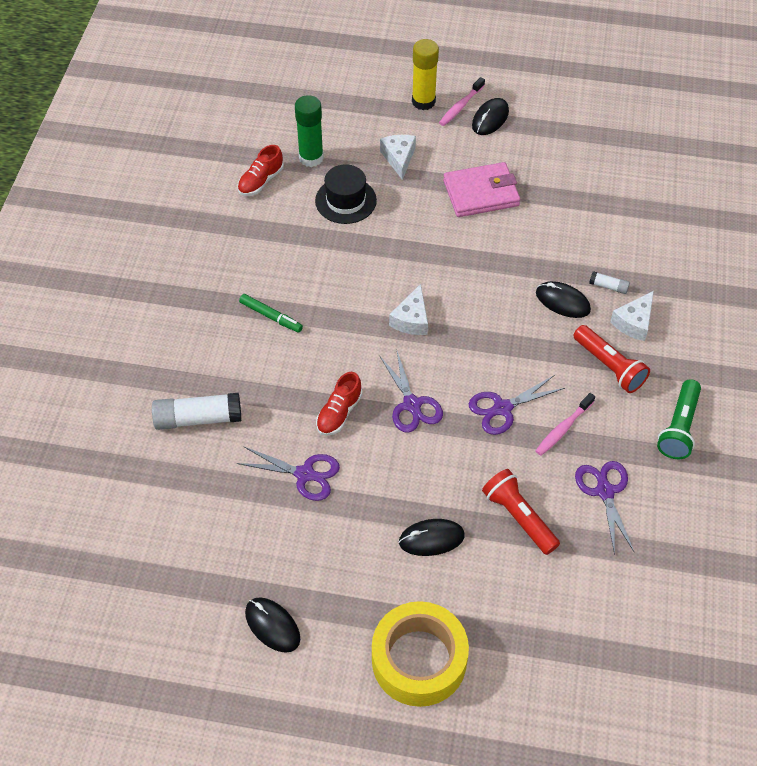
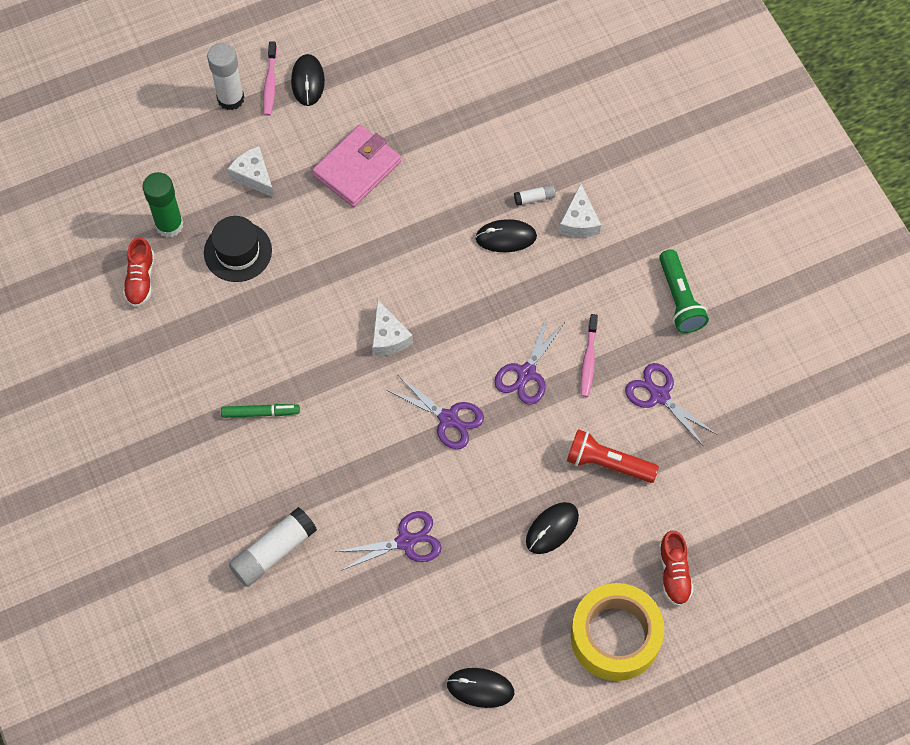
camera: 35 degrees left, 10 degrees up
(339, 413) = (392, 466): red shoe -> red shoe (674, 573)
(423, 102) = (230, 98): yellow glue stick -> white glue stick
(609, 366) = (587, 277): red flashlight -> none

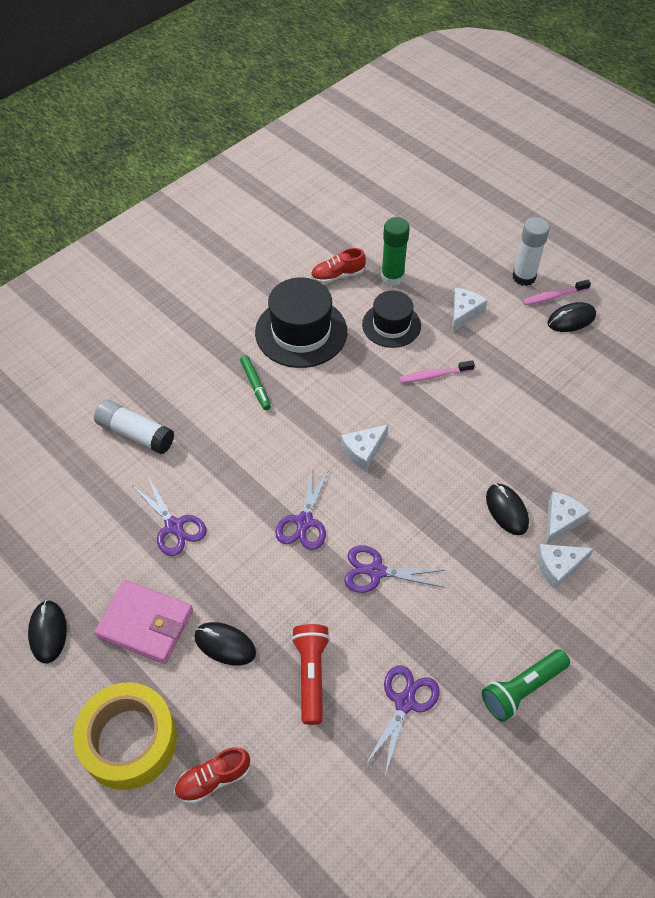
camera: 70 degrees right, 10 degrees down
(206, 344) = (301, 332): none -> black hat
(357, 168) = (511, 378): pink wallet -> pink wallet (145, 624)
(534, 198) = (560, 521): white glue stick -> white cheese
(588, 360) = (414, 622): pink toothbrush -> pink toothbrush (434, 375)

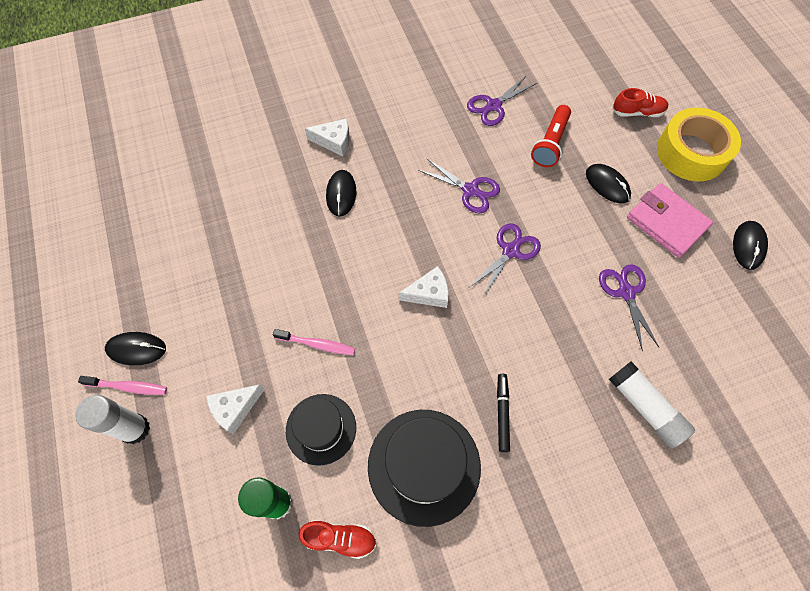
camera: 155 degrees left, 10 degrees up
(255, 385) = (502, 413): green marker -> black marker
(522, 689) = (412, 85): green flashlight -> none
(560, 521) = (306, 170): white cheese -> none

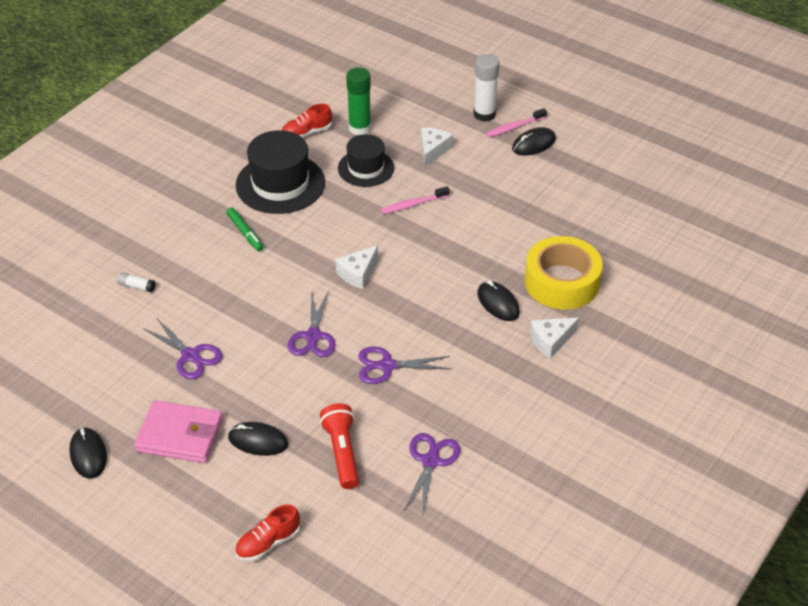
camera: 145 degrees right, 20 degrees down
(502, 413) = (245, 233): black marker -> green marker
(645, 407) = (137, 286): white glue stick -> white glue stick, size x0.48
(691, 152) = (184, 526): yellow tape -> yellow tape (562, 282)

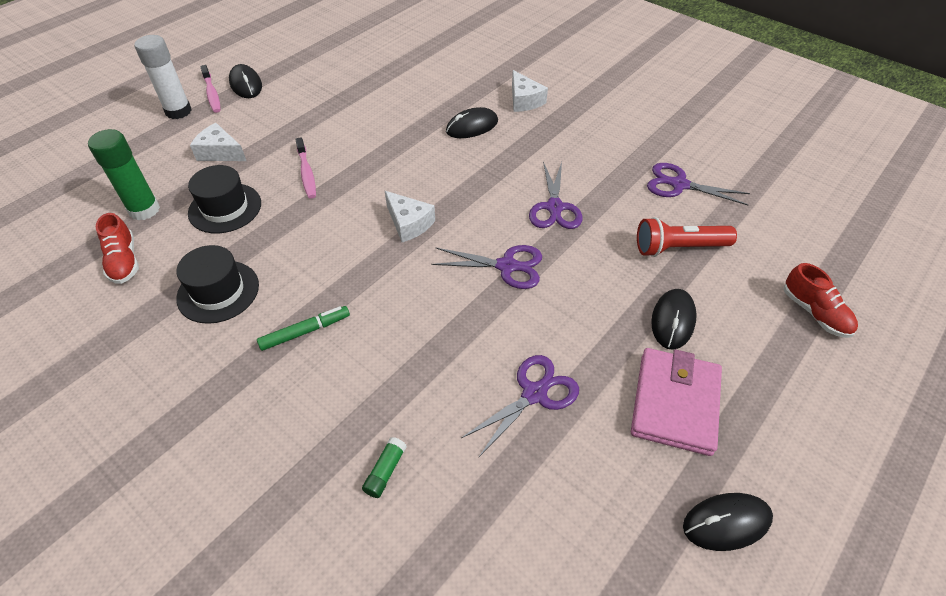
camera: 85 degrees left, 5 degrees up
(137, 286) = (385, 471): white glue stick -> green glue stick
(280, 184) = (218, 291): black hat -> black hat, size x0.64
(562, 282) = (450, 87): yellow tape -> none

